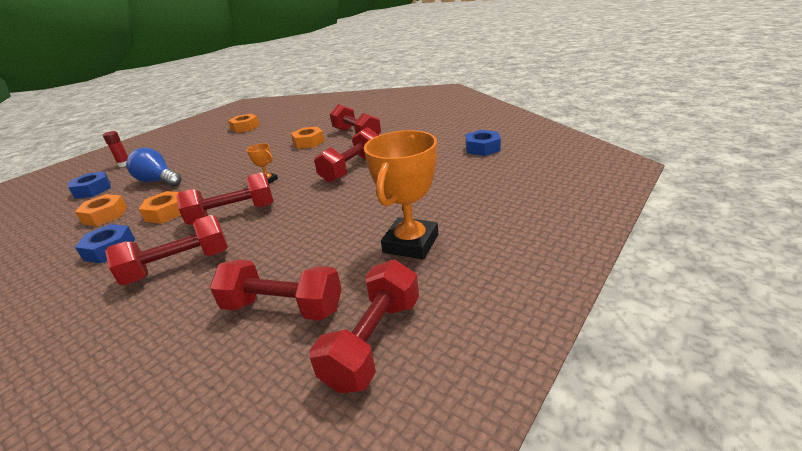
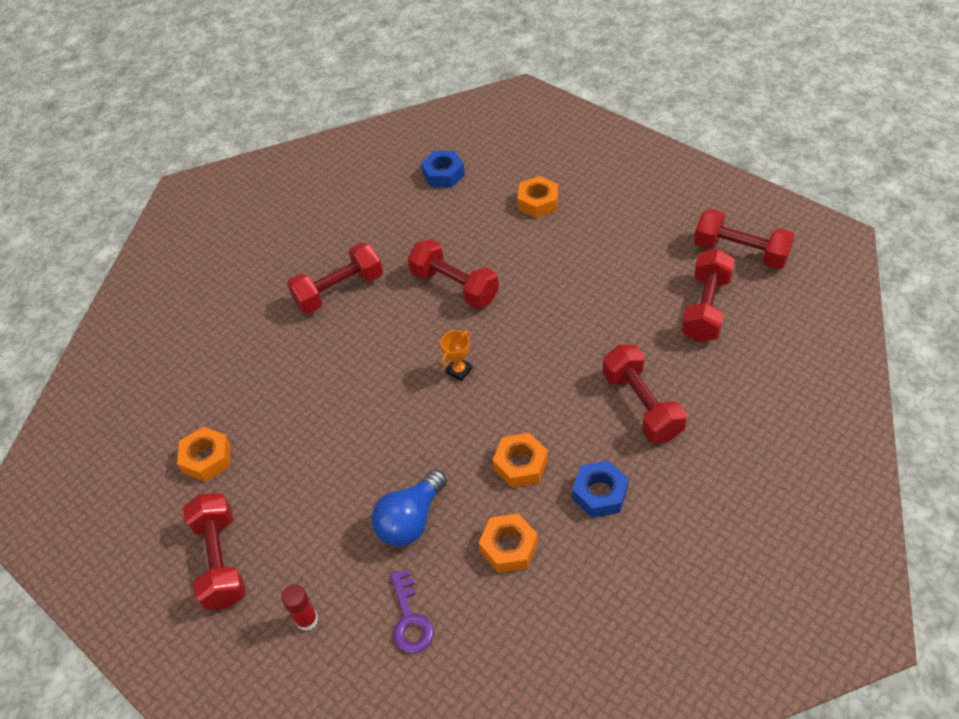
camera: 85 degrees left, 20 degrees up
(93, 190) = (410, 619): blue nut -> purple key
(233, 214) = (543, 386): red dumbbell -> red dumbbell (220, 560)
(309, 142) = (338, 345): orange nut -> orange nut (538, 202)
(411, 243) = (626, 234): orange trophy -> none

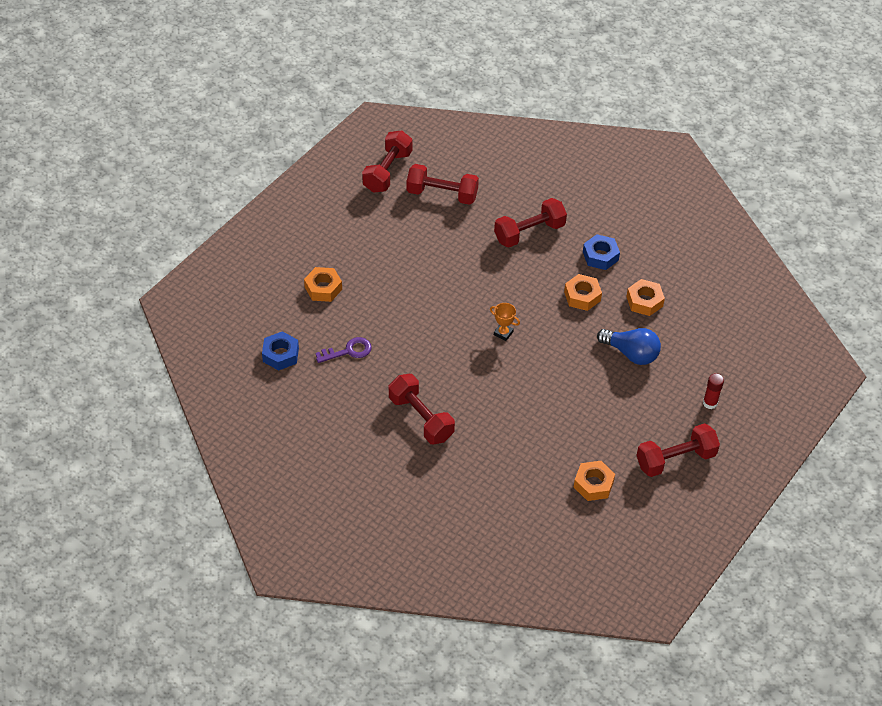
camera: 100 degrees left, 0 degrees up
(410, 619) = (700, 349): purple key -> purple key (348, 351)
(454, 286) = (418, 340): red dumbbell -> none

